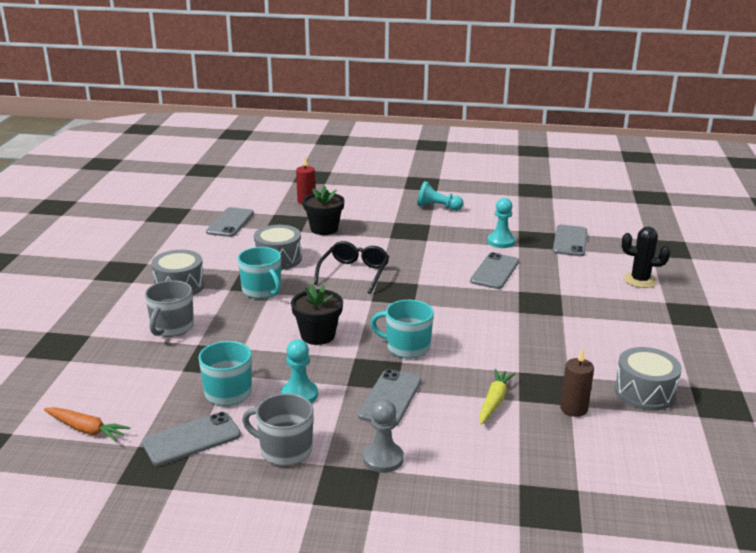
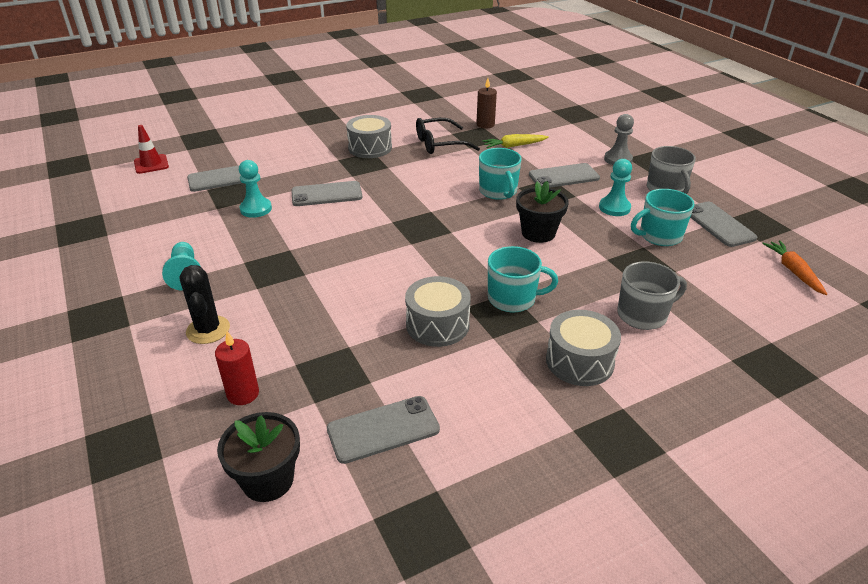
camera: 125 degrees left, 10 degrees up
(191, 439) = (718, 224): grey phone -> grey phone turned 45 degrees clockwise
(262, 290) = (513, 299): turquoise mug -> turquoise mug turned 75 degrees clockwise
(324, 229) = (325, 330): black flower pot -> black flower pot (268, 480)
(354, 273) = (412, 261): black glasses -> black glasses (439, 144)
(626, 222) = (151, 164): none -> red traffic cone
(640, 280) = (280, 138): black cactus -> black cactus (208, 330)
(644, 392) = (439, 111): grey drum -> grey drum (370, 148)

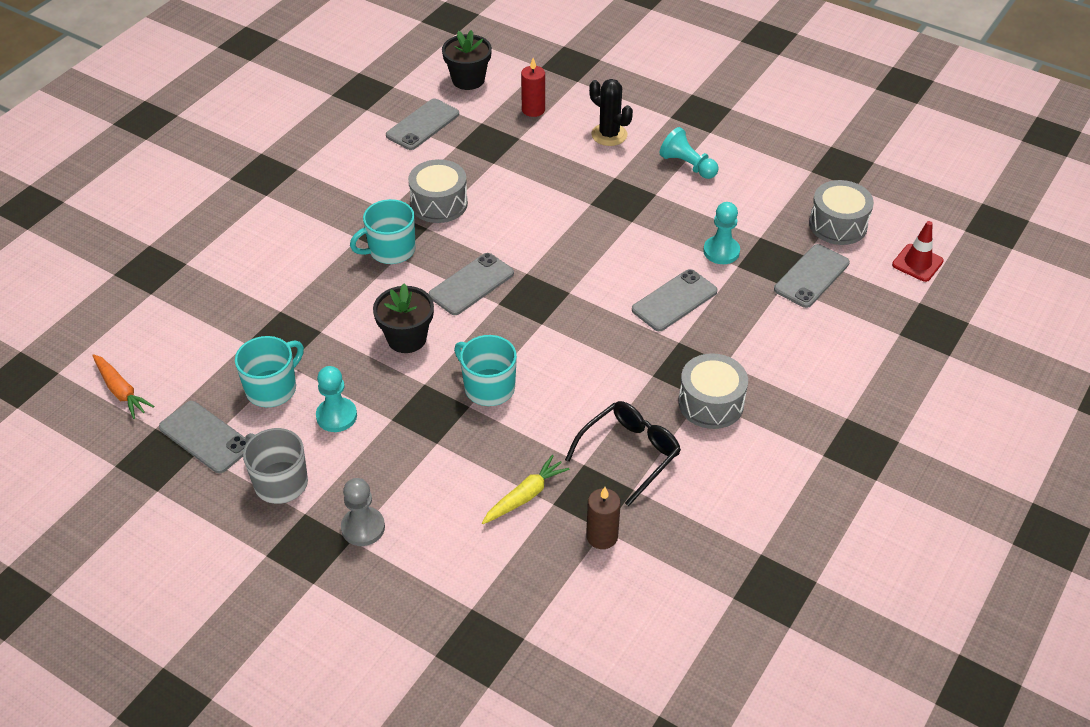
camera: 150 degrees right, 10 degrees up
(564, 176) = (422, 453): grey phone -> grey phone (471, 284)
(579, 361) = (309, 216): grey drum -> grey drum (838, 225)
(643, 315) = (268, 278): grey mug -> none

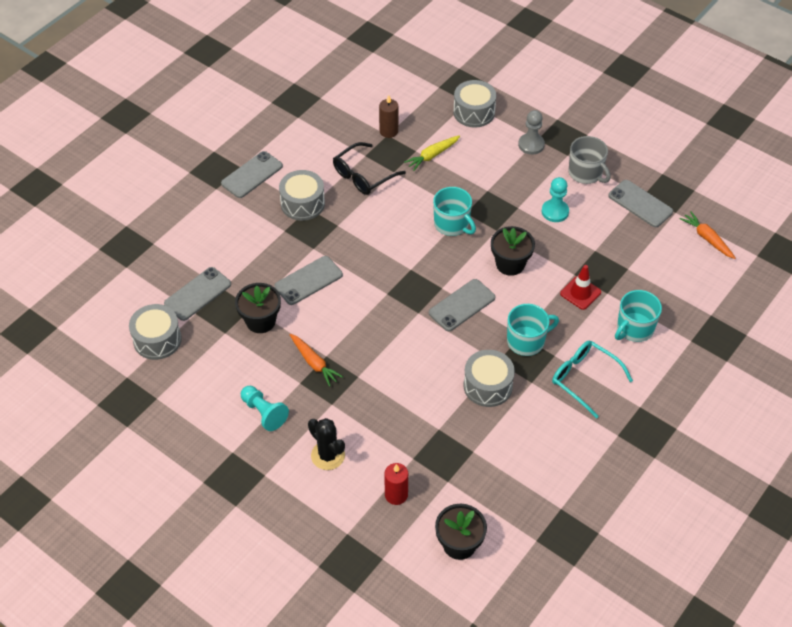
camera: 175 degrees left, 5 degrees up
(272, 388) = (602, 233): turquoise mug -> turquoise mug (634, 328)
(325, 217) = (584, 379): none -> turquoise glasses
(422, 125) = (504, 482): grey phone -> grey phone (252, 175)
(459, 586) = (474, 112): none -> grey drum
(644, 213) = (314, 363): none -> orange carrot
(721, 251) = (260, 321): turquoise pawn -> black flower pot
(917, 263) = (111, 300): red traffic cone -> red traffic cone (580, 293)

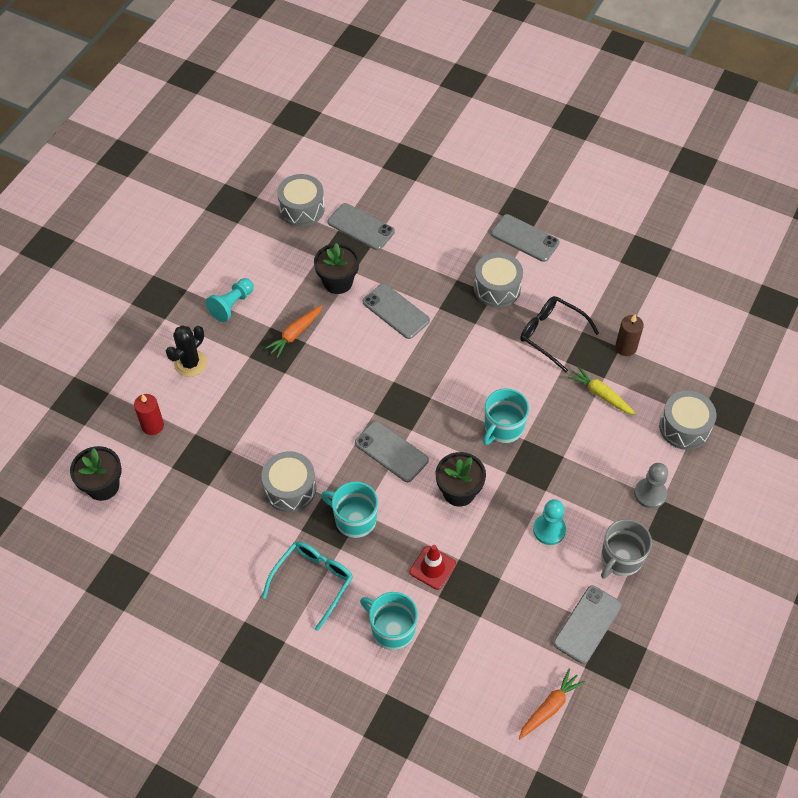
camera: 80 degrees right, 5 degrees up
(526, 341) = (354, 519): turquoise mug -> turquoise mug turned 150 degrees clockwise

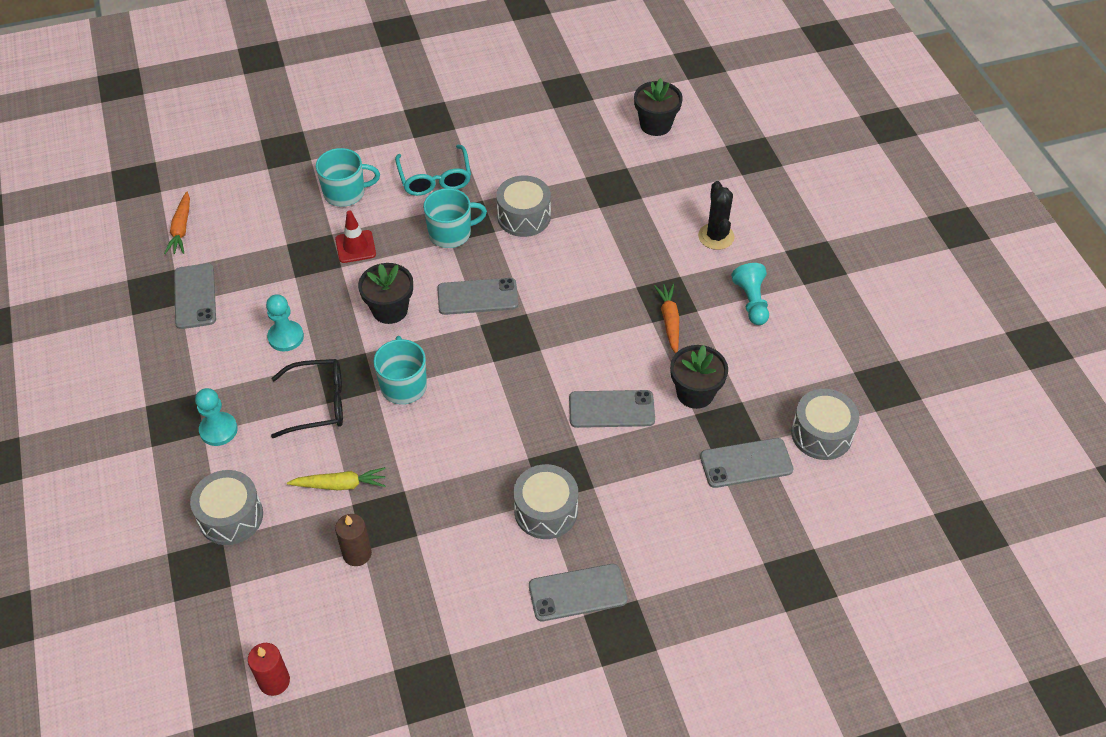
camera: 135 degrees right, 5 degrees down
(152, 425) = (679, 179): red candle -> red candle (274, 681)
(551, 334) = (444, 506): black glasses -> black glasses (318, 404)
(621, 558) = (204, 360): grey mug -> none
(650, 494) = (218, 430): grey pawn -> turquoise pawn

